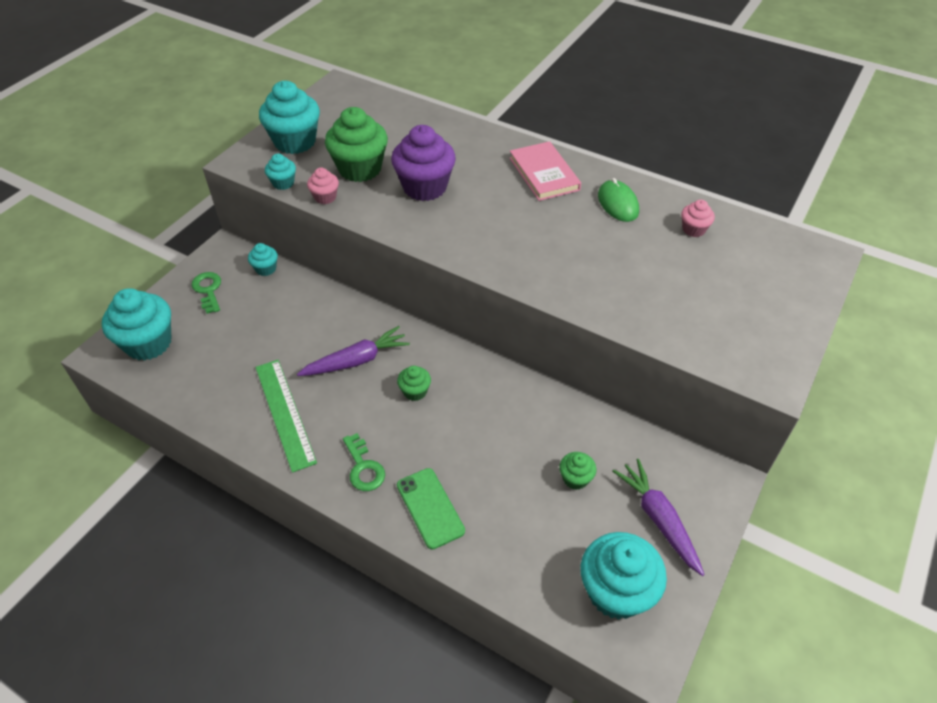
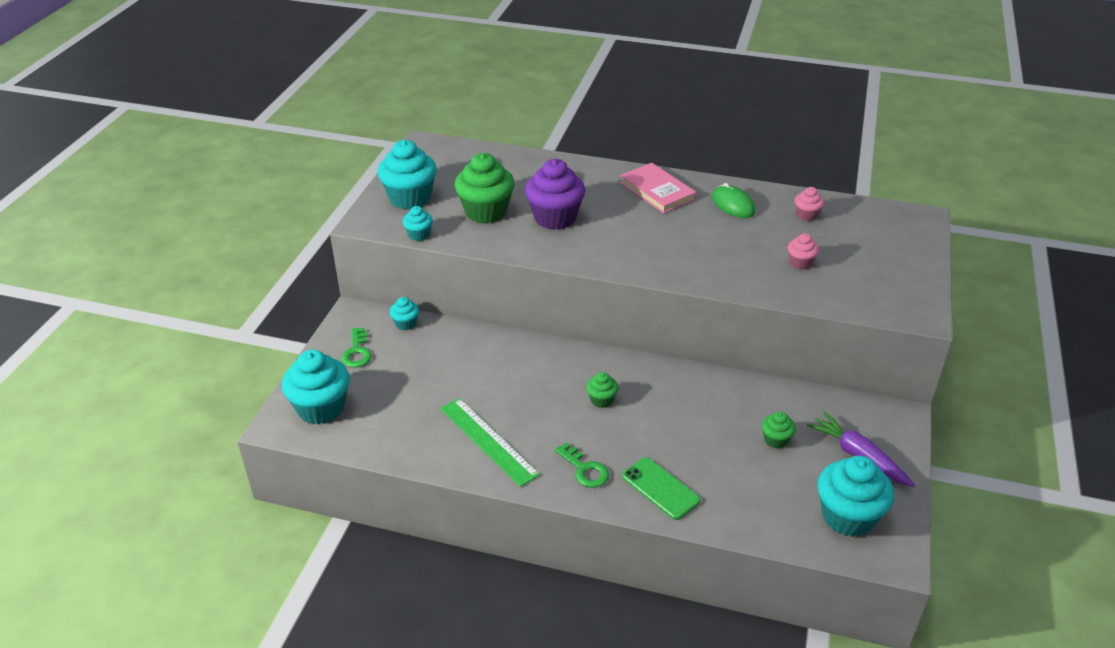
camera: 15 degrees left, 10 degrees down
(208, 290) = (357, 352): green key -> green key turned 150 degrees counterclockwise
(325, 197) = (466, 240): pink cupcake -> pink cupcake (800, 263)
(356, 360) = (534, 385): purple carrot -> none

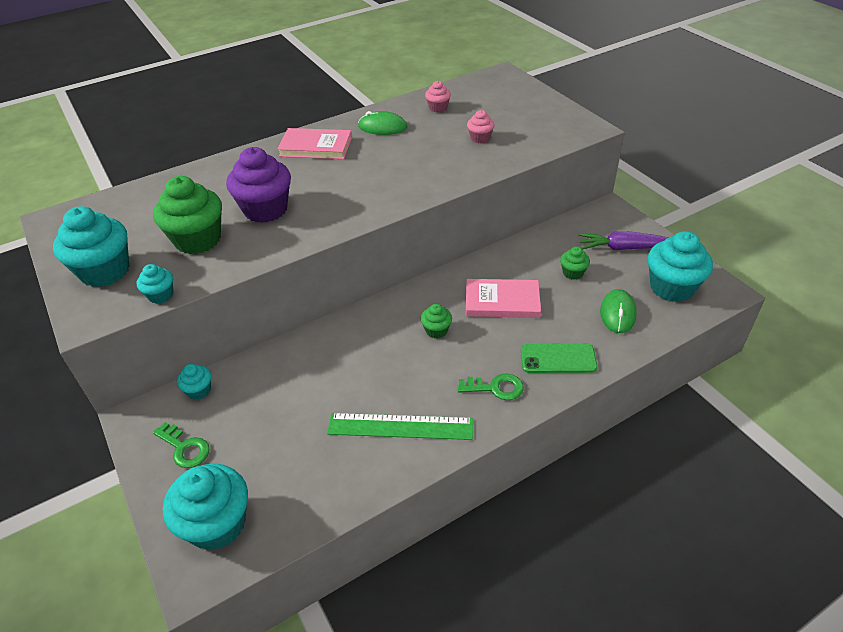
camera: 45 degrees left, 5 degrees up
(682, 417) = (502, 301): none -> pink book
(763, 497) = (617, 313): none -> green mouse

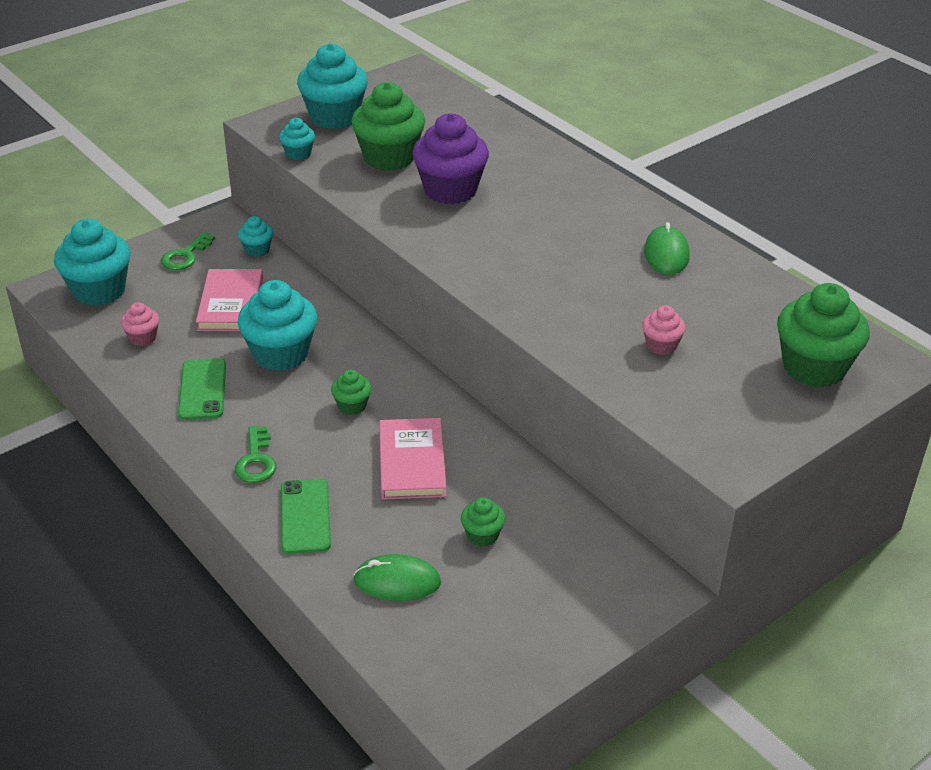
camera: 80 degrees right, 5 degrees down
(316, 147) = (597, 206): pink book -> pink book (231, 304)
(400, 426) = (202, 389): green ruler -> green phone
(438, 108) = (741, 300): pink cupcake -> pink cupcake (143, 337)
(504, 95) = (814, 367): none -> green cupcake
(625, 248) = (554, 600): purple carrot -> none
(671, 287) = (462, 650): turquoise cupcake -> turquoise cupcake (281, 354)

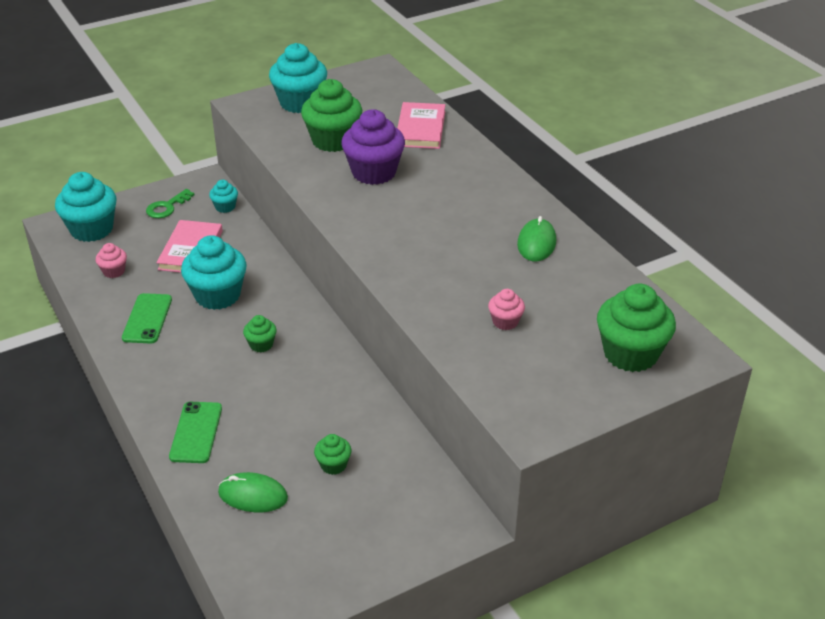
camera: 10 degrees right, 0 degrees up
(256, 460) = (171, 382): green key -> none
(298, 154) = (261, 132): turquoise cupcake -> none
(412, 462) = (295, 397): pink book -> pink book (420, 129)

